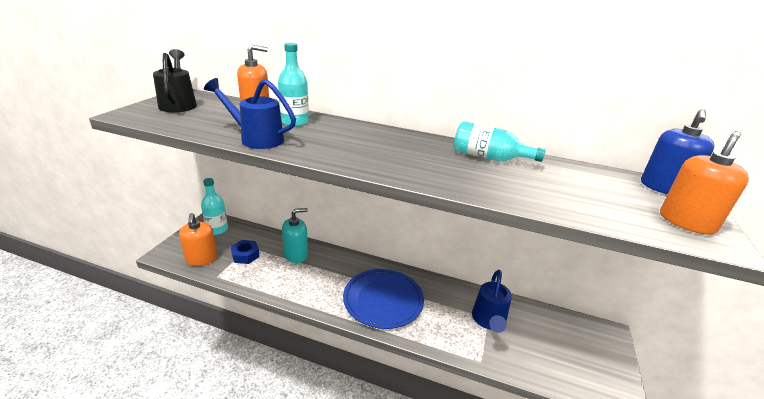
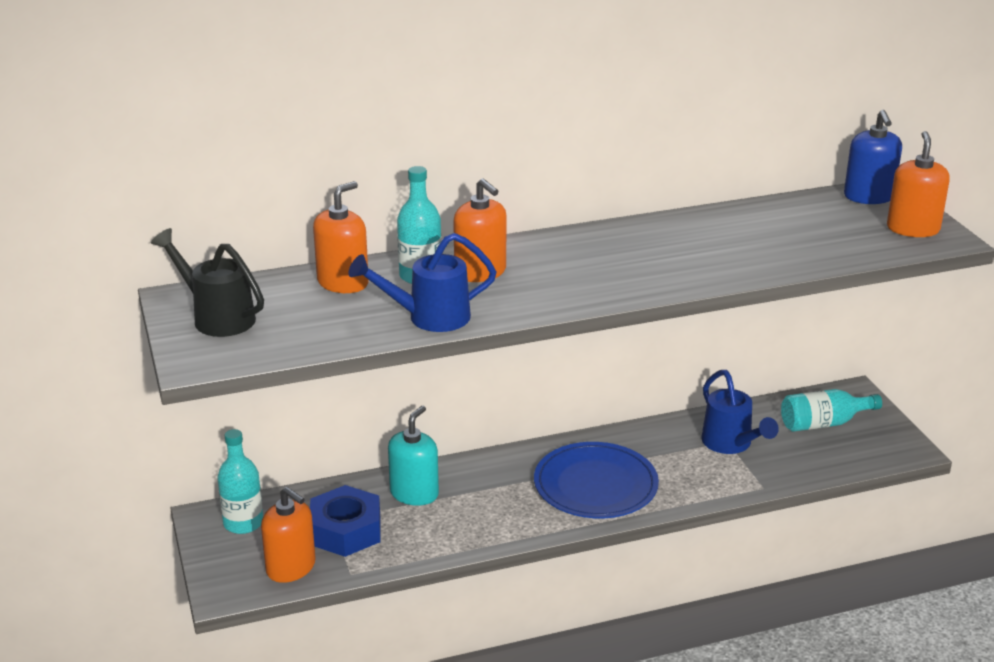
camera: 35 degrees left, 0 degrees up
(245, 255) = (346, 530): blue nut -> blue nut, size x1.57
(326, 131) = (480, 272): none -> orange soap dispenser
(488, 158) = (691, 230): turquoise bottle -> turquoise bottle (823, 423)

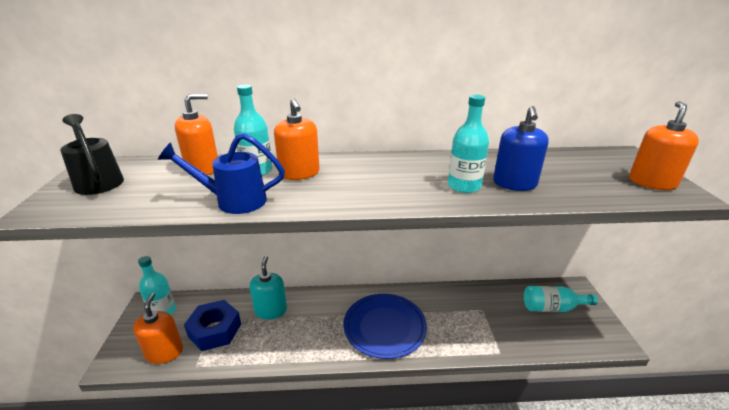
camera: 15 degrees right, 0 degrees up
(291, 567) = (164, 352): orange soap dispenser -> orange soap dispenser turned 150 degrees counterclockwise
(414, 493) = (271, 310): turquoise soap dispenser -> turquoise soap dispenser turned 45 degrees counterclockwise
(697, 262) = (464, 186): none -> turquoise bottle
(731, 444) = (484, 312): blue watering can -> none
(868, 197) = (612, 156): blue soap dispenser -> blue soap dispenser (514, 184)

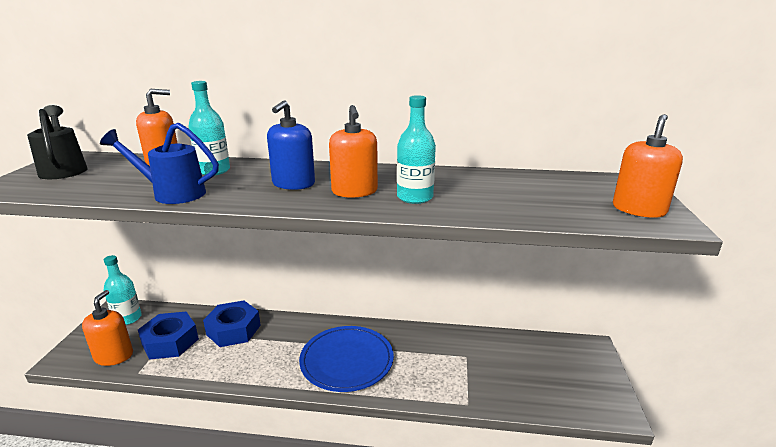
camera: 10 degrees right, 5 degrees down
(271, 310) = (233, 330): turquoise soap dispenser -> blue nut
(299, 173) = (253, 175): orange soap dispenser -> orange soap dispenser (354, 191)
(514, 184) = (473, 199): blue soap dispenser -> blue soap dispenser (293, 184)
(552, 308) = (552, 365): turquoise bottle -> none

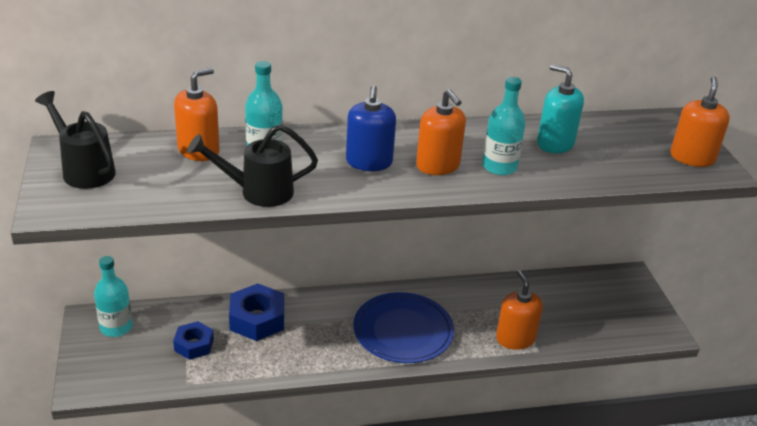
camera: 20 degrees left, 10 degrees up
(114, 356) = (141, 372): orange soap dispenser -> orange soap dispenser (515, 339)
(170, 341) = (194, 345): blue nut -> blue nut, size x0.64
(172, 193) = (258, 192): blue watering can -> black watering can
(487, 187) = (555, 143): none -> turquoise soap dispenser

